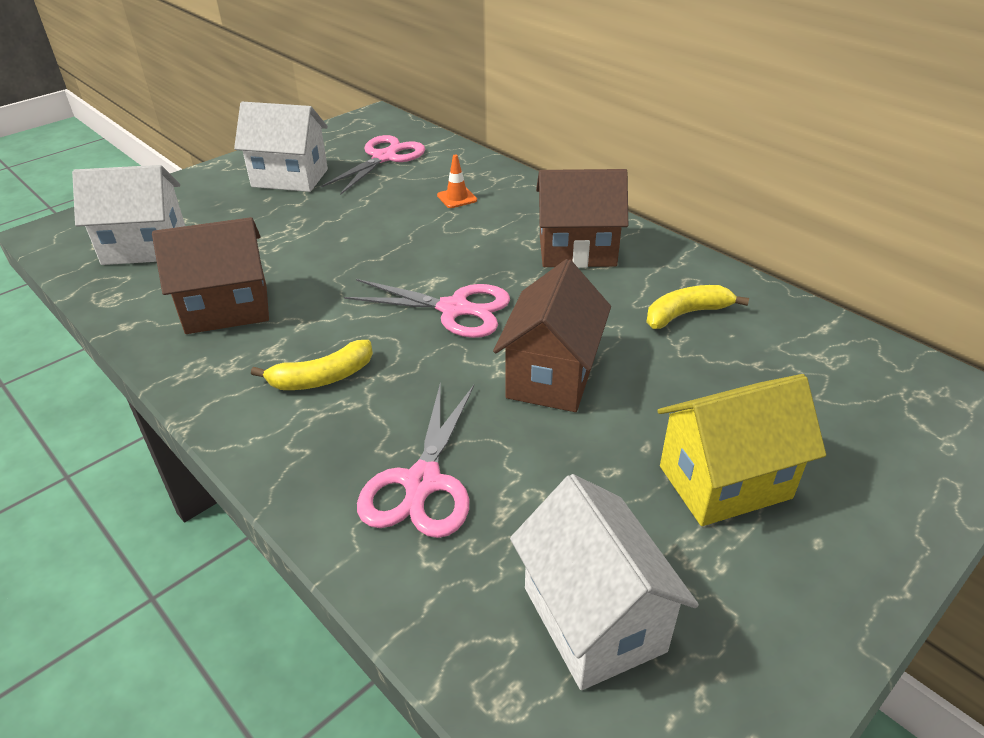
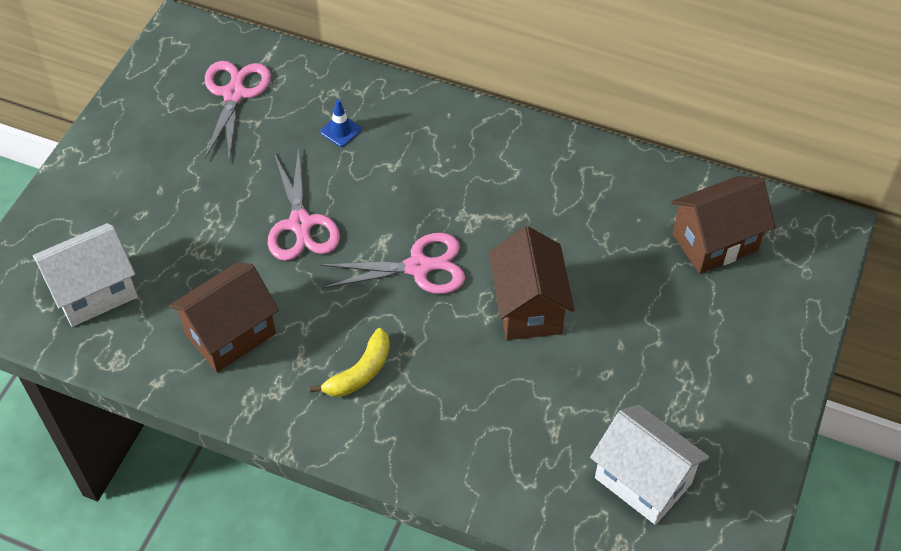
camera: 25 degrees left, 15 degrees up
(290, 178) = (160, 154): white house -> none
(422, 482) = (489, 431): pink scissors -> pink scissors (300, 224)
(457, 198) = (341, 131): orange traffic cone -> blue traffic cone
(577, 251) = (482, 166): brown house -> brown house (714, 242)
(686, 314) = (598, 209): yellow banana -> none
(724, 482) = (680, 354): yellow house -> none

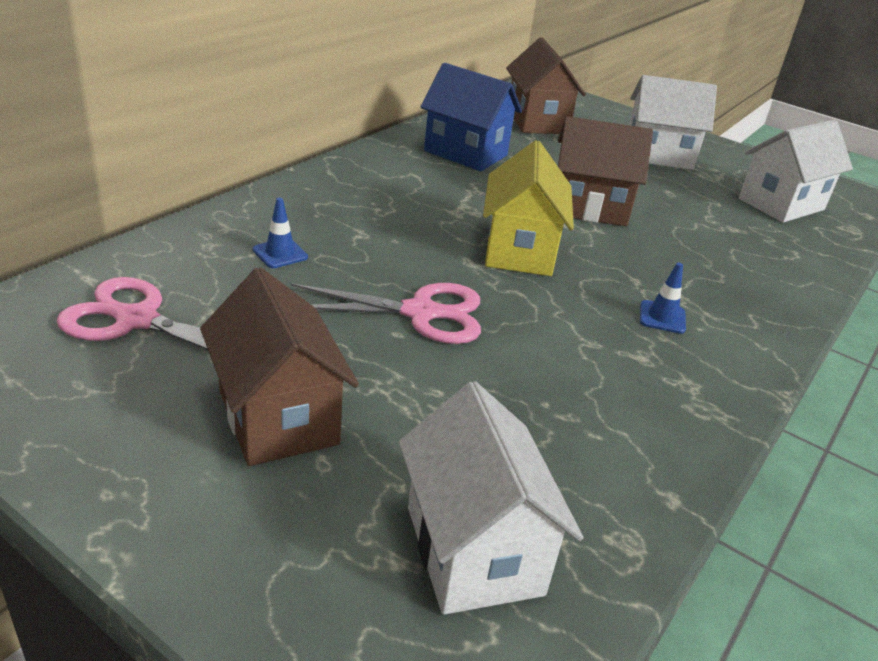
camera: 80 degrees left, 20 degrees down
(230, 334) = (592, 407): brown house -> brown house (278, 417)
(360, 372) = (662, 317): yellow banana -> blue traffic cone
(418, 267) = (519, 250): pink scissors -> yellow house
(587, 198) = (465, 153): none -> blue house
(700, 360) = (658, 155): none -> white house

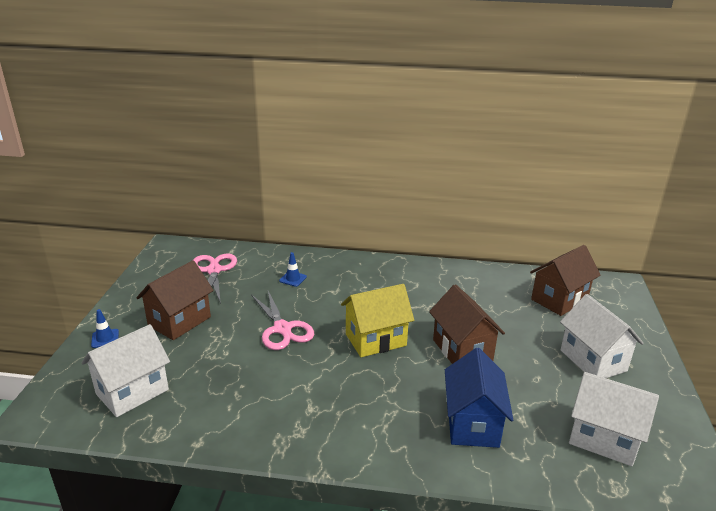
camera: 65 degrees right, 5 degrees down
(465, 153) = (468, 290): blue house -> blue house (472, 424)
(662, 317) = (360, 408): blue traffic cone -> blue traffic cone (105, 338)

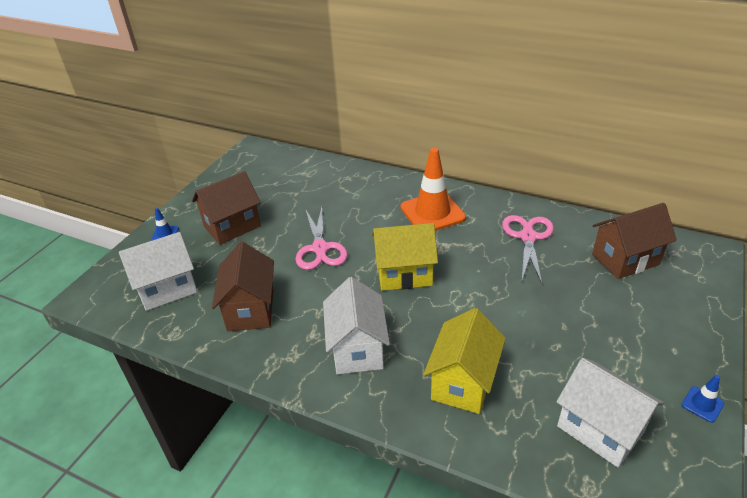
camera: 20 degrees right, 10 degrees up
(214, 270) = (282, 179): pink scissors -> pink scissors (528, 237)
(293, 279) = (351, 197): blue traffic cone -> blue traffic cone (702, 404)
(377, 283) = (432, 212): none -> orange traffic cone
(462, 350) = (488, 300): brown house -> brown house (250, 309)
(472, 424) = (463, 382): blue house -> yellow house
(593, 360) = (631, 337): white house -> white house (357, 349)

